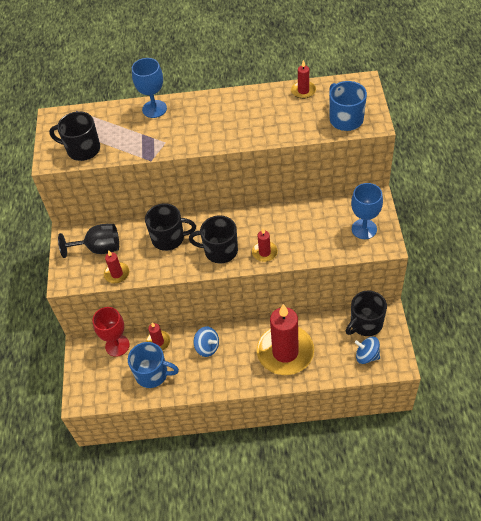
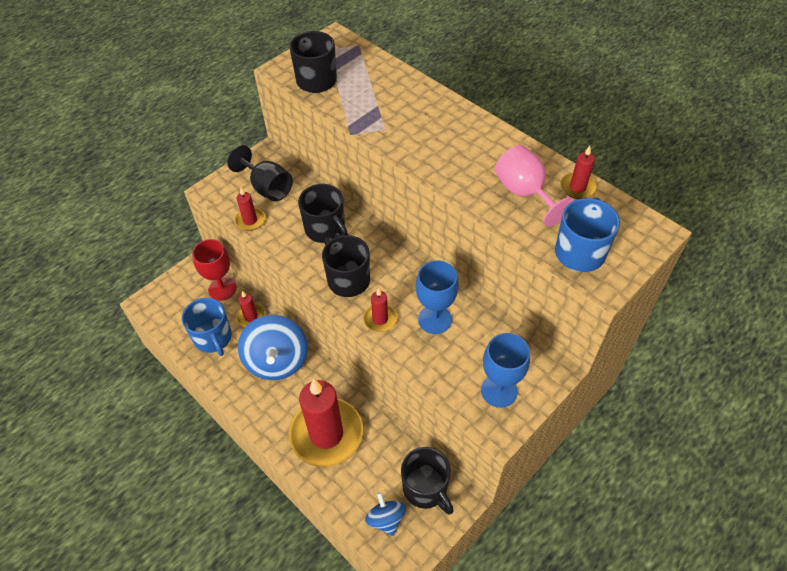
camera: 45 degrees right, 0 degrees up
(154, 109) = (418, 93): blue goblet -> blue goblet (434, 319)
(207, 347) = (277, 361): blue spinning top -> blue spinning top, size x1.83
(283, 114) = (525, 193): none -> pink goblet
(365, 324) = (426, 488): black mug -> black mug turned 135 degrees counterclockwise

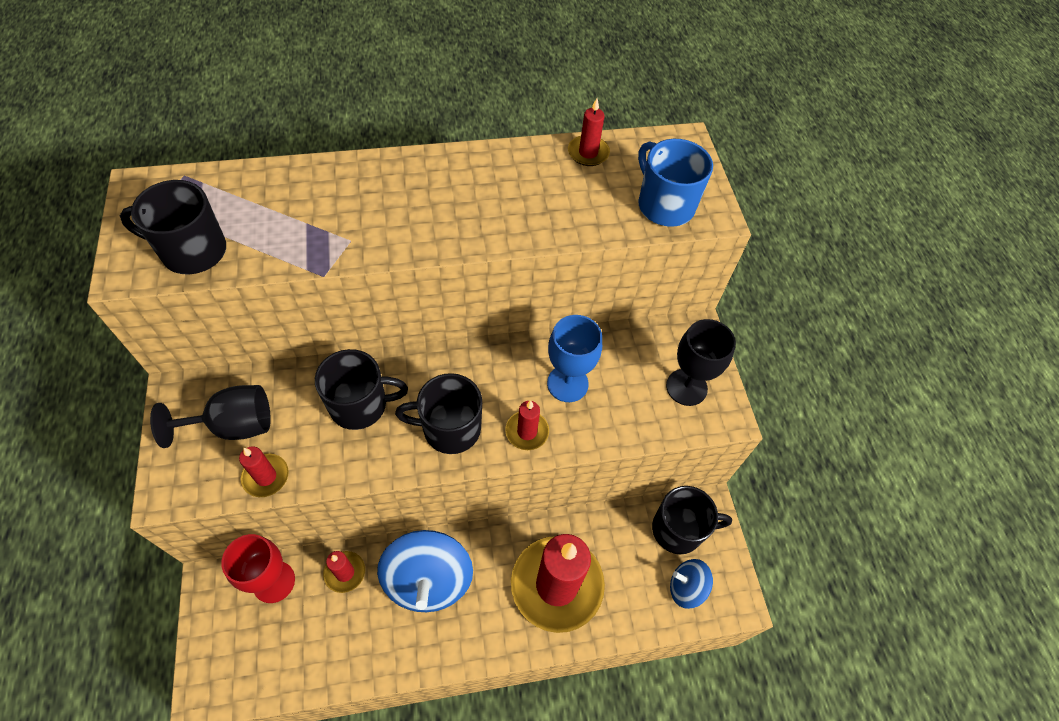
camera: 60 degrees left, 5 degrees up
(213, 338) = (336, 635): blue mug -> none
(277, 361) = (428, 580): blue spinning top -> blue spinning top turned 60 degrees clockwise
(499, 391) = (686, 387): blue goblet -> black goblet
(525, 193) = (559, 193): pink goblet -> none

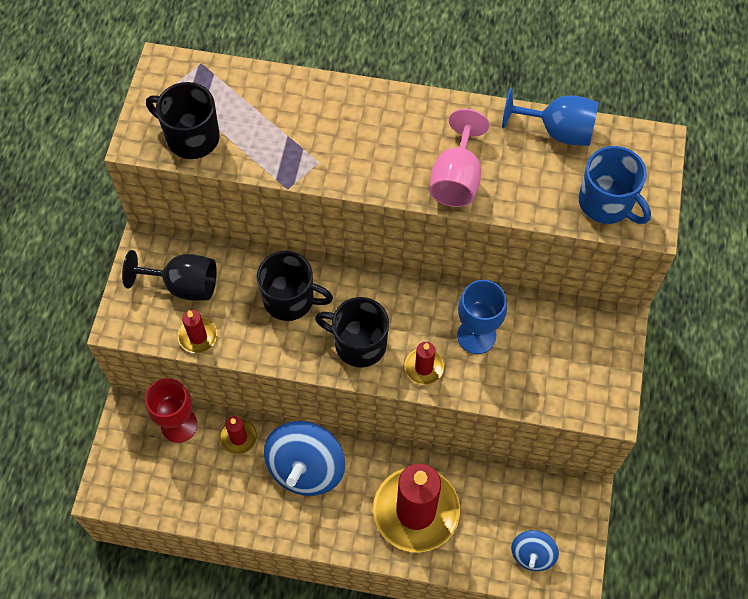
camera: 25 degrees right, 5 degrees up
(506, 220) = (456, 179): none -> pink goblet
(588, 153) = (558, 131): red candle -> blue goblet
(664, 205) = (607, 203): blue mug -> blue mug turned 150 degrees clockwise
(678, 529) = (547, 502): black mug -> none
(686, 387) = (585, 373): black goblet -> none
(686, 588) = (532, 554): blue spinning top -> blue spinning top turned 105 degrees counterclockwise

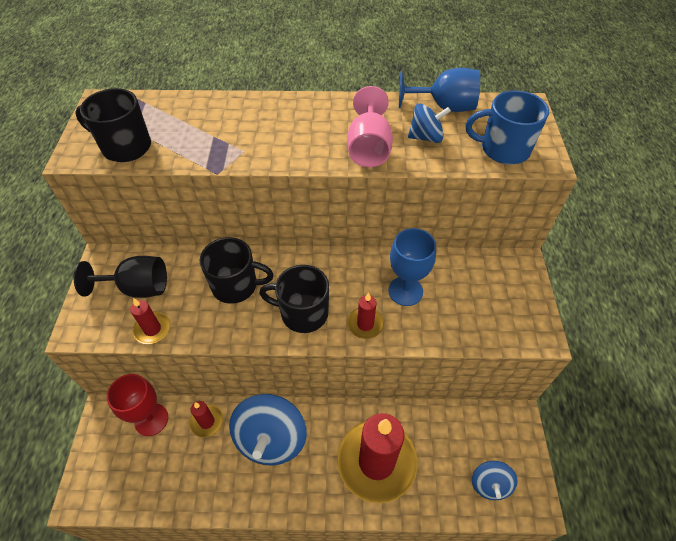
camera: 10 degrees left, 10 degrees down
(524, 173) = (426, 137): none -> blue spinning top
(607, 203) = (503, 149): blue mug -> blue mug turned 150 degrees clockwise

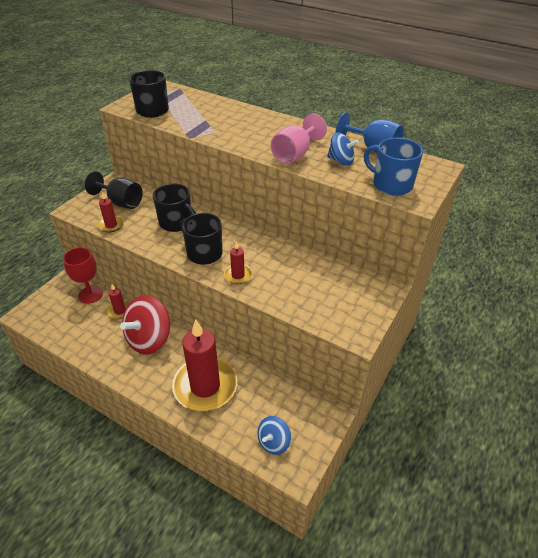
camera: 30 degrees right, 10 degrees down
(271, 439) = (149, 339): blue spinning top -> red spinning top
(405, 291) = (282, 269): blue goblet -> none

